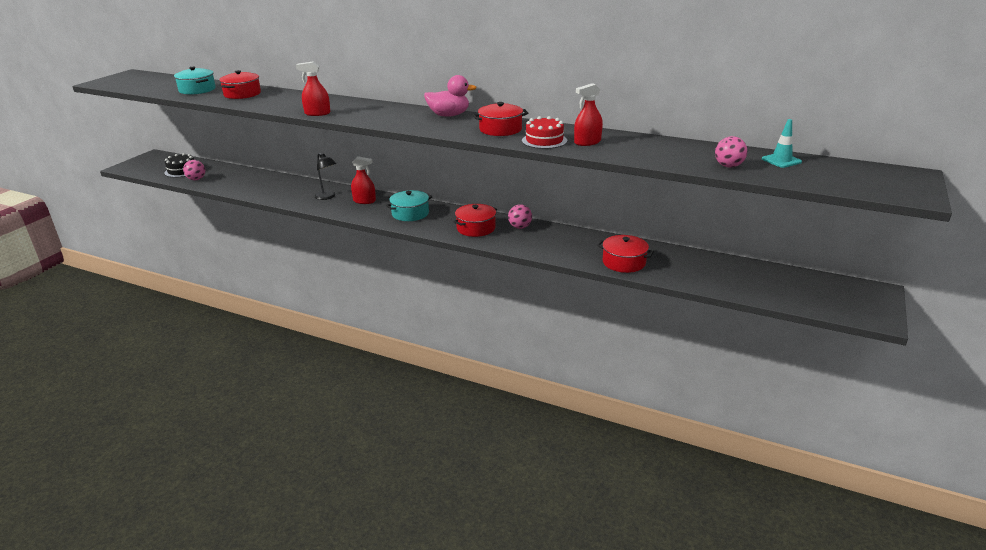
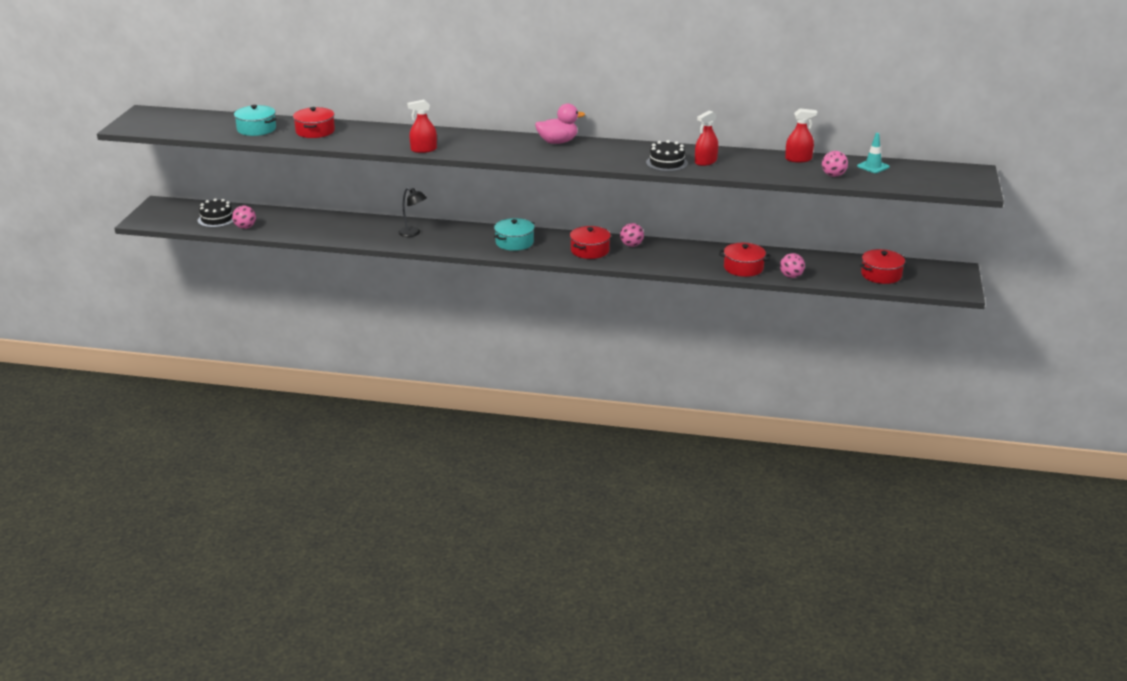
camera: 15 degrees left, 0 degrees up
(364, 201) = (456, 234): red spray bottle -> red spray bottle (798, 159)
(500, 129) = (619, 154): red pot -> red pot (881, 275)
(544, 140) = (667, 163): red cake -> black cake
(673, 278) = (791, 276): none -> pink ball

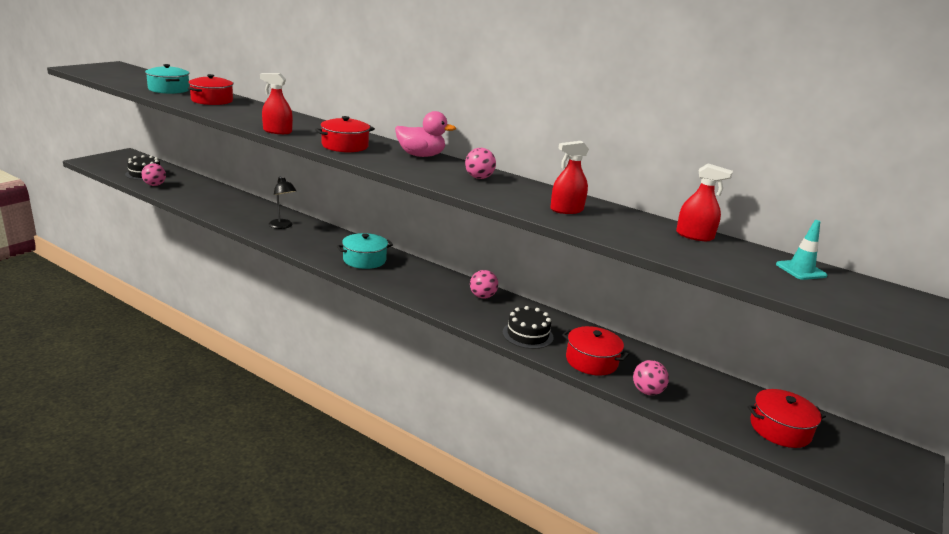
camera: 20 degrees right, 5 degrees down
(590, 250) = (431, 289): red pot -> red pot (345, 146)
(667, 163) = (516, 200): black cake -> black cake (527, 335)
(833, 175) = (731, 266): pink ball -> pink ball (479, 178)

